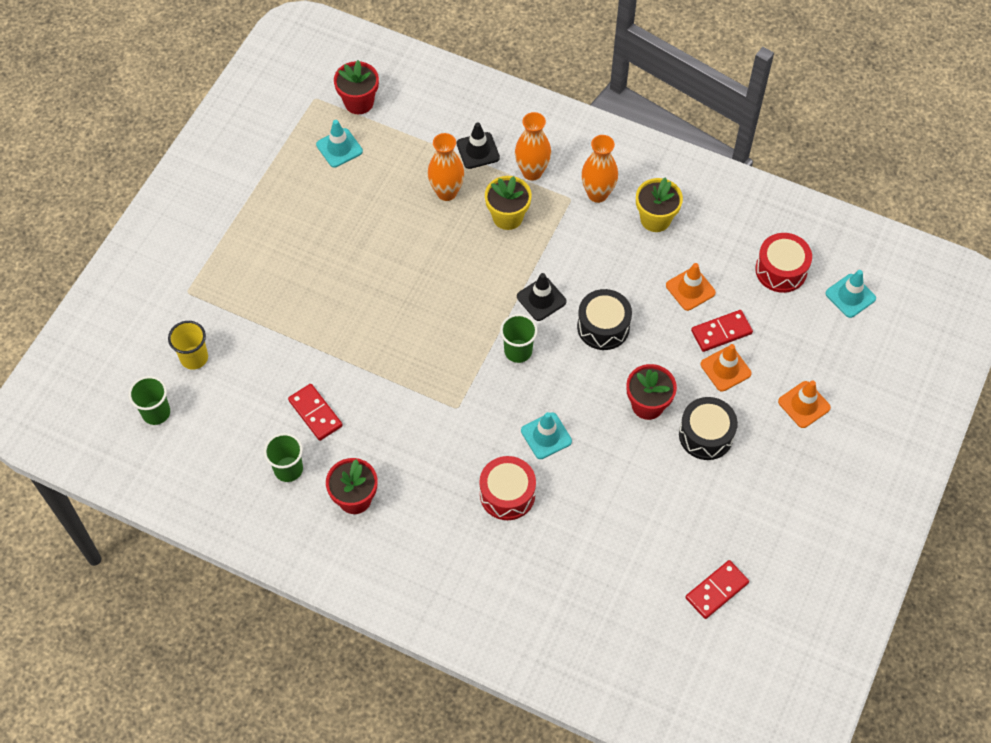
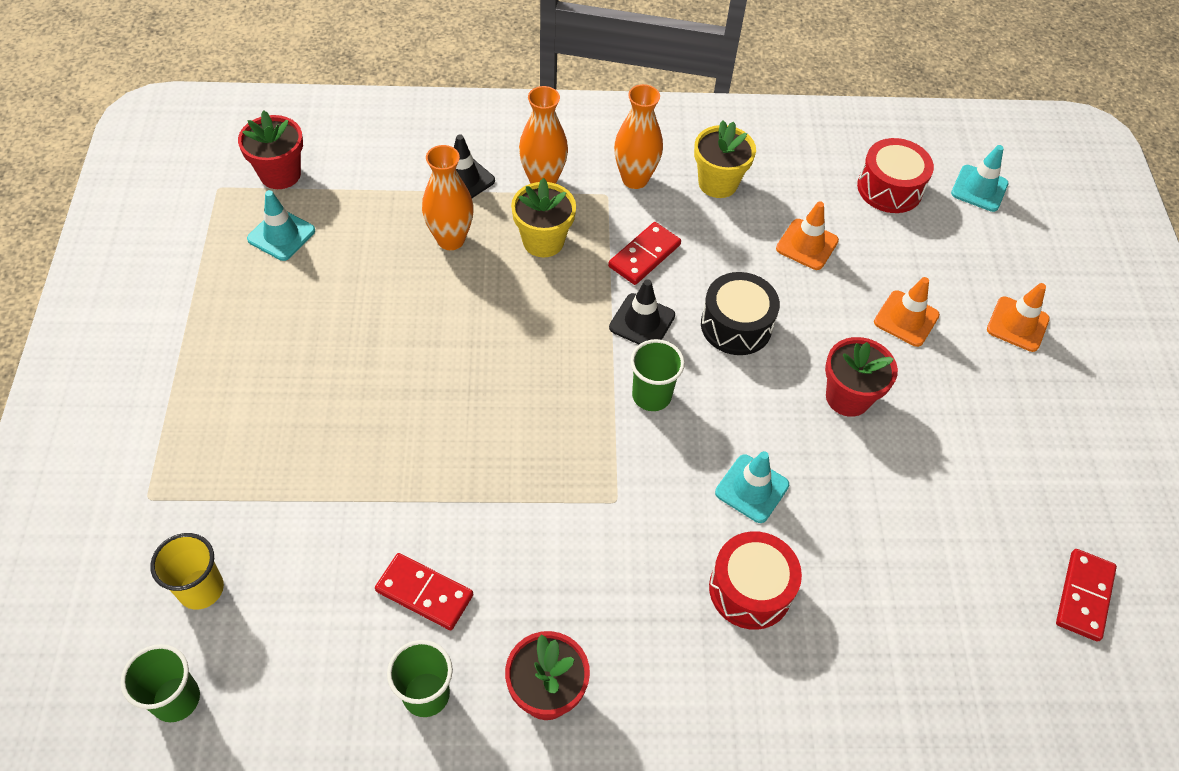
camera: 30 degrees left, 5 degrees down
(706, 435) = (937, 405): black drum -> none
(721, 332) = (873, 279): red domino -> red domino (644, 255)

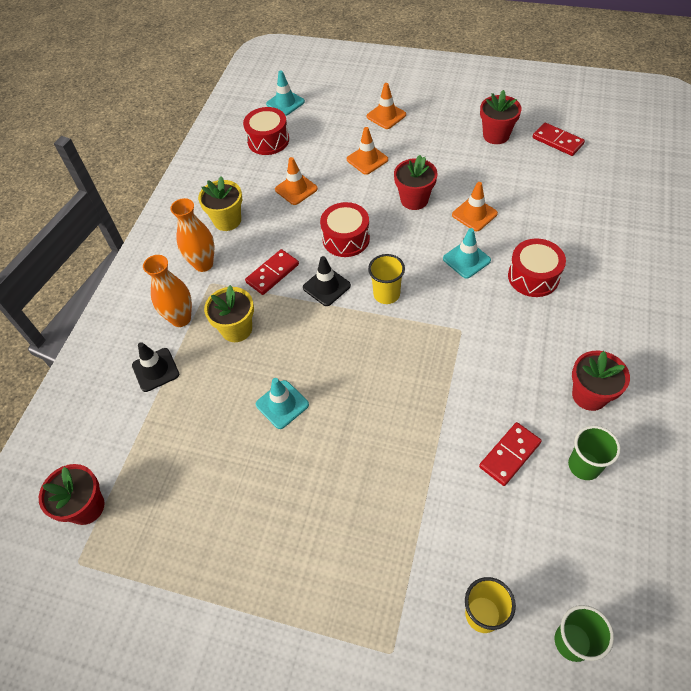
camera: 65 degrees left, 0 degrees up
(281, 235) = (155, 514): turquoise traffic cone -> turquoise traffic cone (282, 404)
(451, 239) = (211, 388): orange vase -> none
(644, 255) = (272, 273): red domino -> red domino turned 75 degrees clockwise
(651, 395) = (386, 294): green cup -> yellow cup
(736, 325) = (346, 238): black drum -> red drum
(850, 486) = (474, 214): none -> orange traffic cone
(1050, 493) = (496, 135): none -> red flower pot

